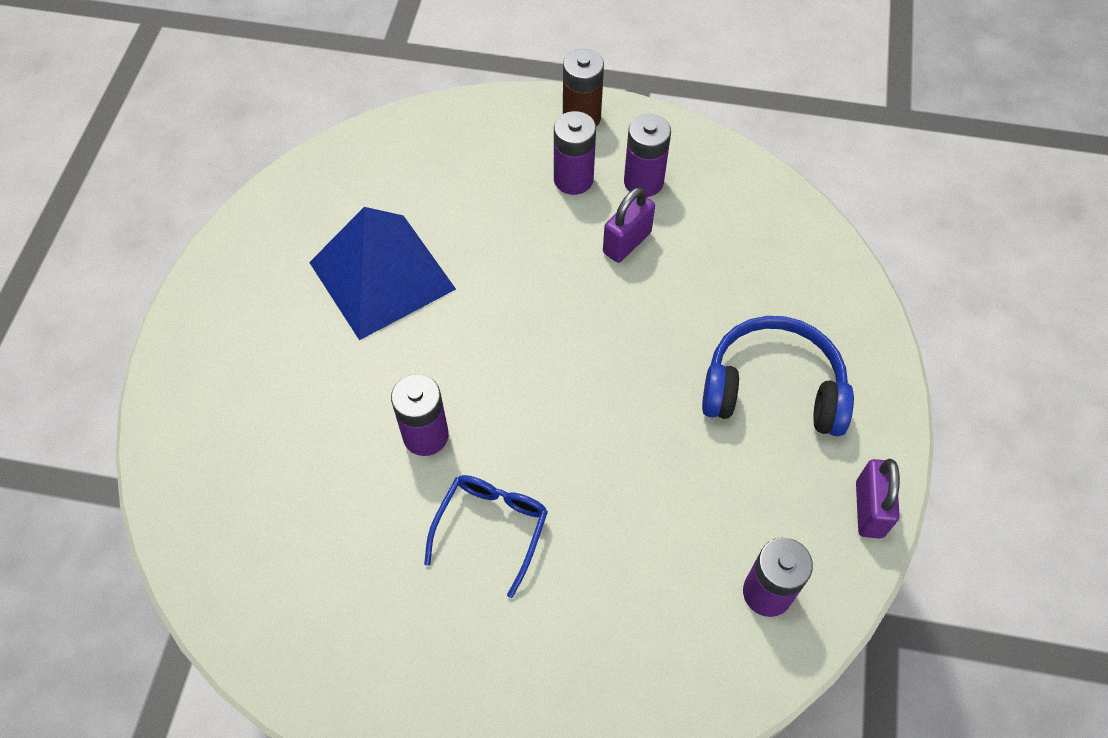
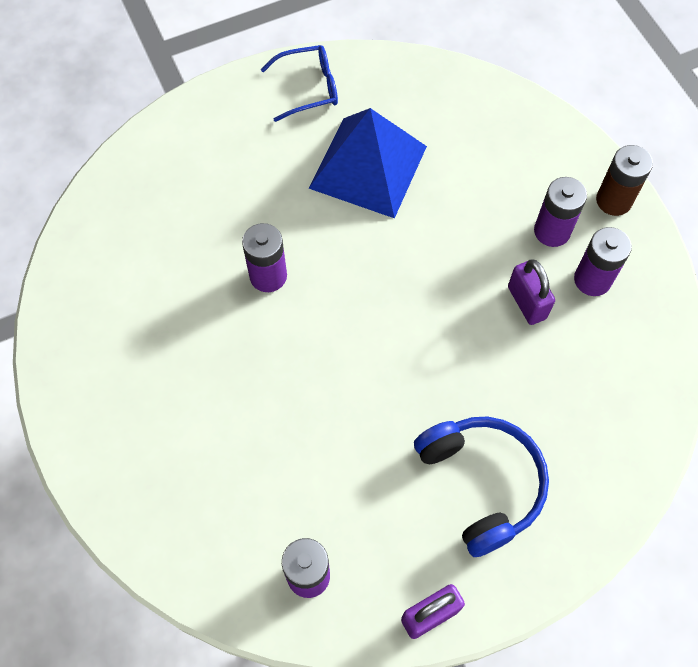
camera: 55 degrees right, 5 degrees up
(491, 529) = (229, 361): blue glasses -> blue glasses (308, 88)
(627, 242) = (526, 302): purple padlock -> purple padlock turned 60 degrees clockwise

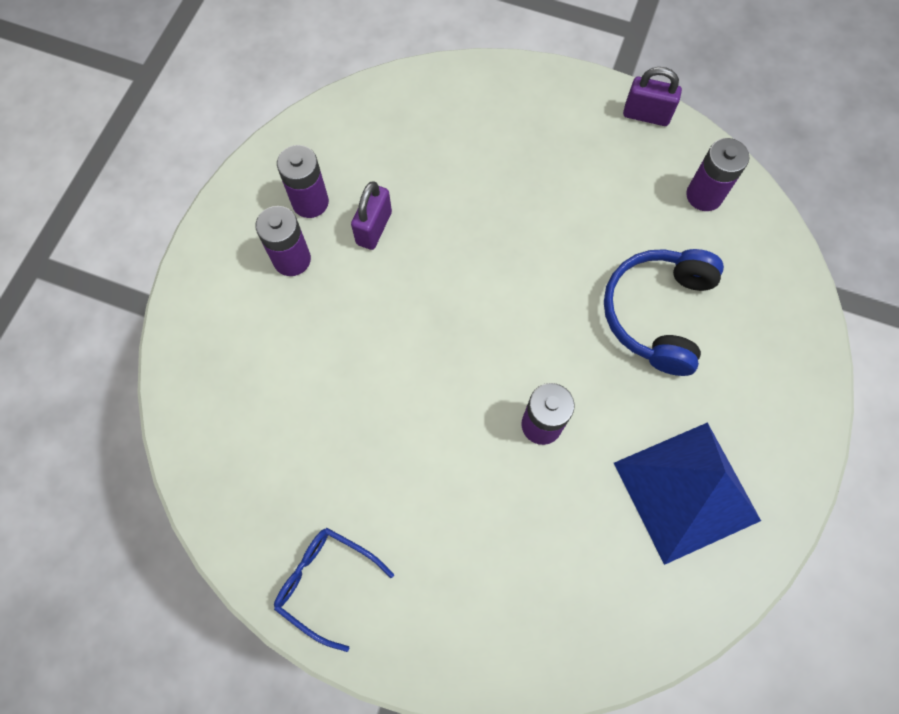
camera: 135 degrees left, 5 degrees up
(368, 166) = (363, 447): blue pyramid -> blue pyramid (686, 491)
(482, 483) = (537, 151): blue headphones -> blue headphones (657, 313)
(614, 200) = (219, 239): brown battery -> none

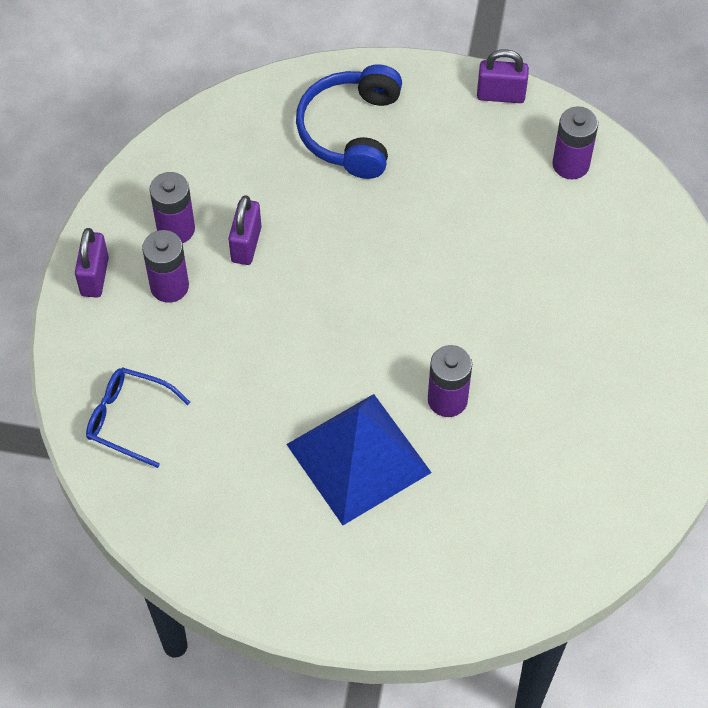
camera: 10 degrees left, 10 degrees down
(223, 238) = (95, 276): none -> purple padlock
(326, 583) = (268, 570): blue glasses -> blue glasses (129, 419)
(657, 313) = (542, 282): blue headphones -> blue headphones (351, 131)
(686, 491) = (595, 436): blue pyramid -> blue pyramid (358, 458)

